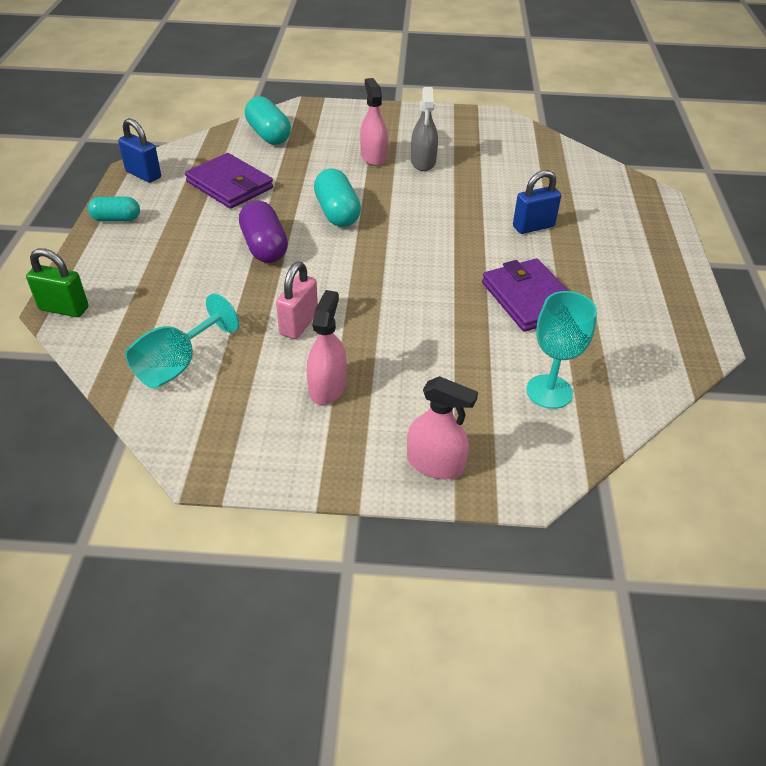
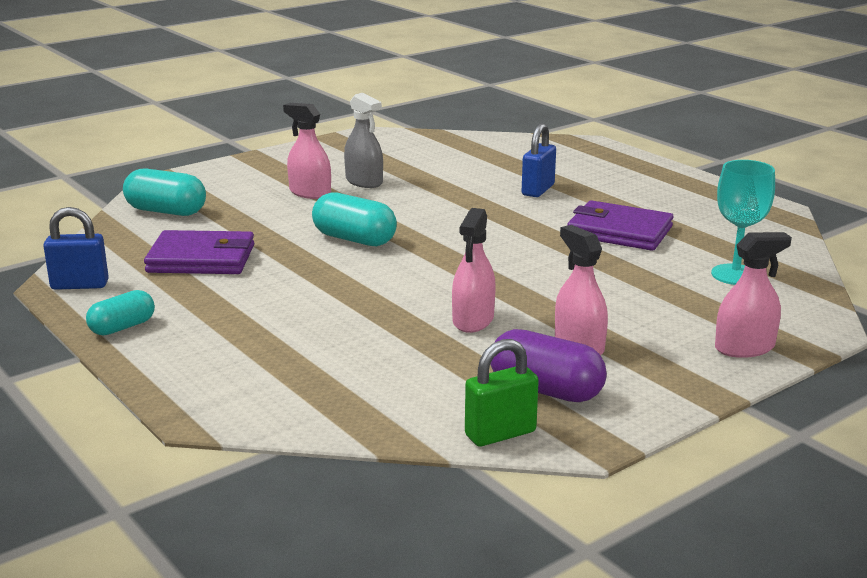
camera: 40 degrees left, 20 degrees down
(64, 309) = (211, 412): green padlock -> green padlock (500, 434)
(177, 365) = (420, 393): turquoise goblet -> none
(264, 247) = (333, 286): purple capsule -> purple capsule (546, 390)
(299, 324) = (473, 320): pink padlock -> pink spray bottle

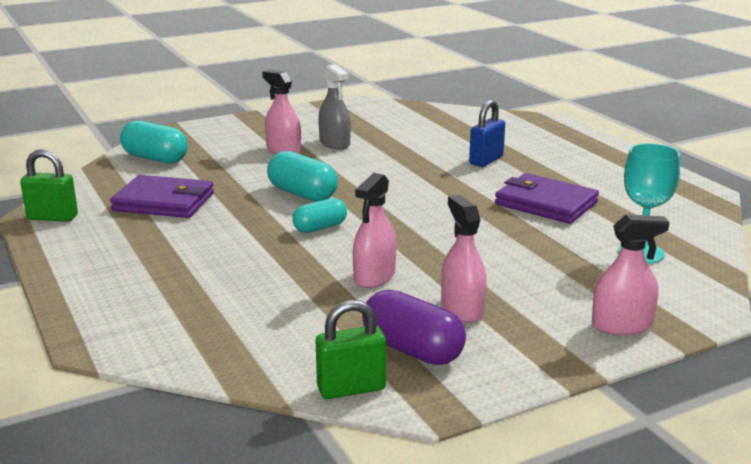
camera: 10 degrees right, 0 degrees up
(80, 285) = (52, 217): blue padlock -> green padlock
(122, 327) = (68, 257): turquoise capsule -> turquoise capsule (320, 228)

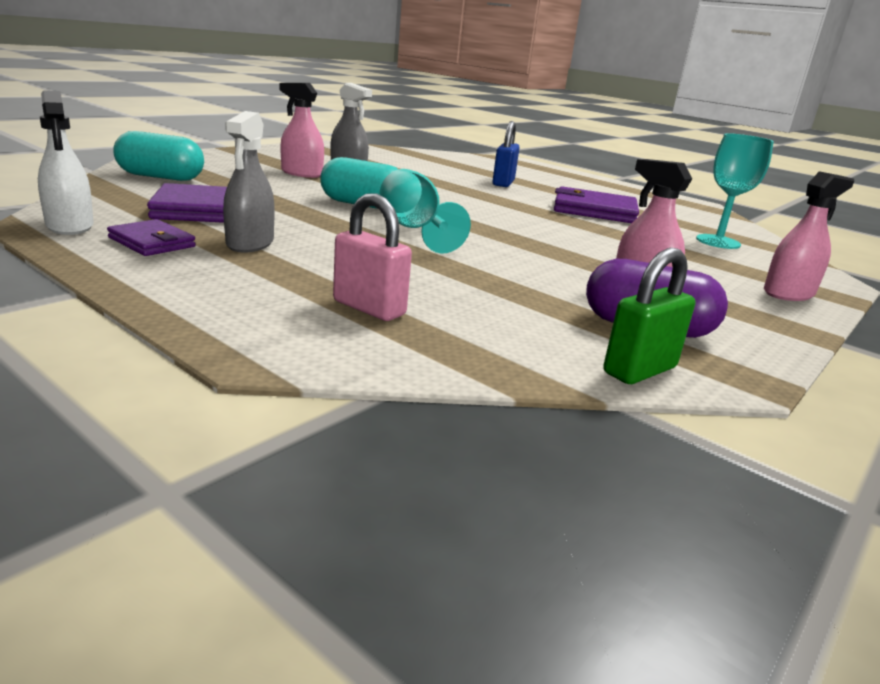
camera: 25 degrees left, 0 degrees up
(52, 217) = (70, 226): green padlock -> white spray bottle
(97, 236) = (152, 242): none -> purple wallet
(167, 240) = (250, 243): none -> grey spray bottle
(200, 311) = (369, 308): none -> pink padlock
(320, 228) = (414, 230): turquoise capsule -> turquoise goblet
(374, 276) = (522, 267): pink spray bottle -> none

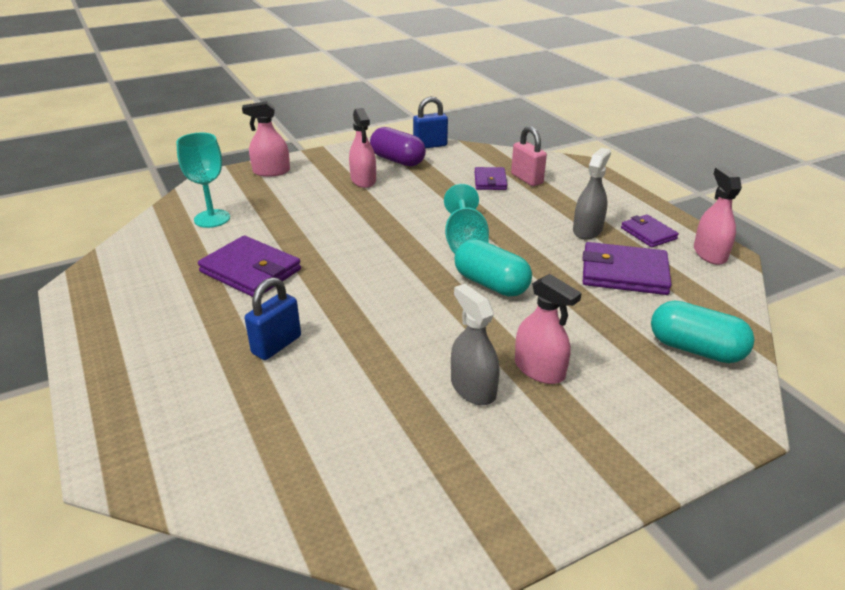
camera: 155 degrees left, 10 degrees up
(70, 226) = (709, 253): white spray bottle -> pink spray bottle
(437, 300) = (490, 181): none -> purple wallet
(639, 370) = (430, 145): green padlock -> blue padlock

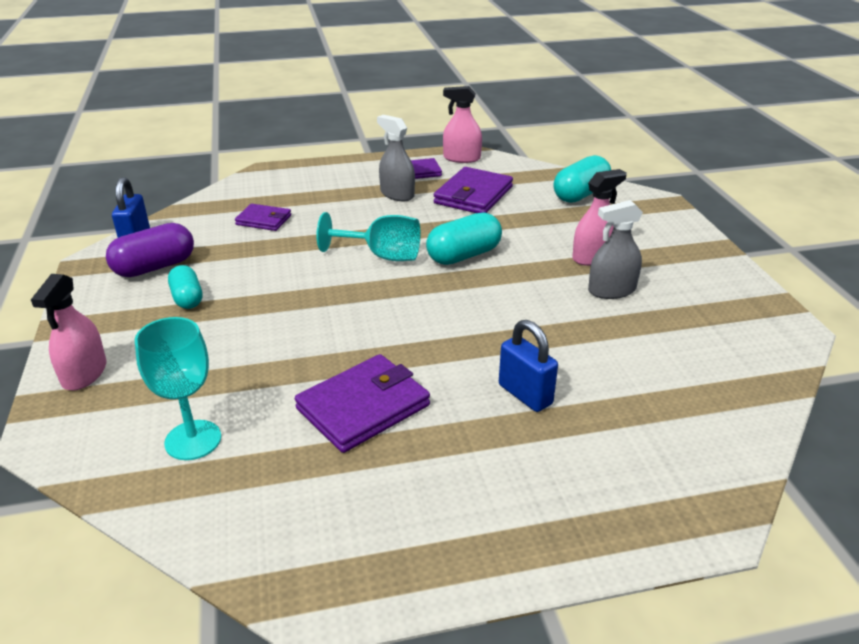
camera: 75 degrees left, 0 degrees up
(363, 180) = (187, 298): pink spray bottle -> turquoise capsule
(527, 179) = (276, 201): pink padlock -> none

